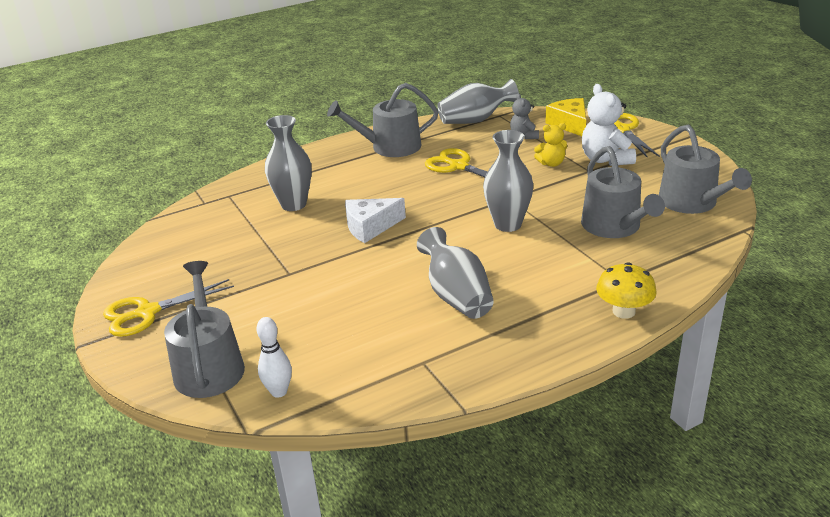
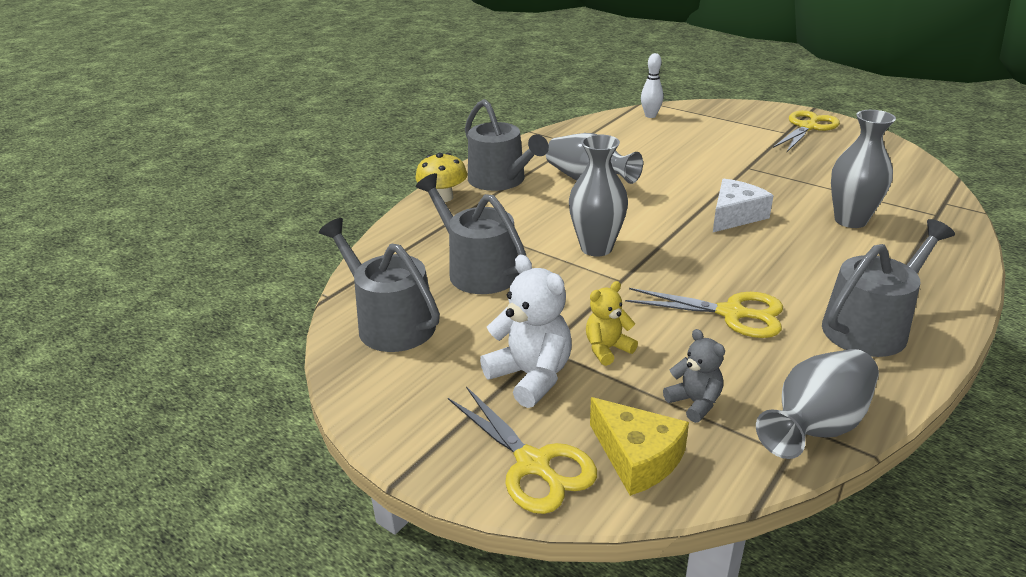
camera: 155 degrees right, 0 degrees up
(209, 366) = (713, 116): grey watering can -> grey watering can (501, 180)

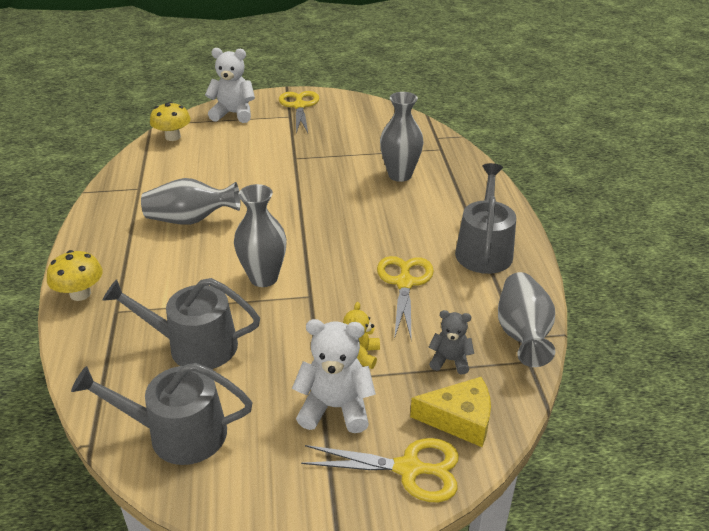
camera: 45 degrees left, 5 degrees up
(501, 180) = (115, 253): grey watering can -> none
(650, 116) = (173, 137): white bowling pin -> yellow mushroom
(730, 114) = (233, 114): none -> white teddy bear
(732, 313) = (404, 283): yellow scissors -> yellow scissors turned 60 degrees counterclockwise
(735, 216) = (328, 204): white cheese -> none

